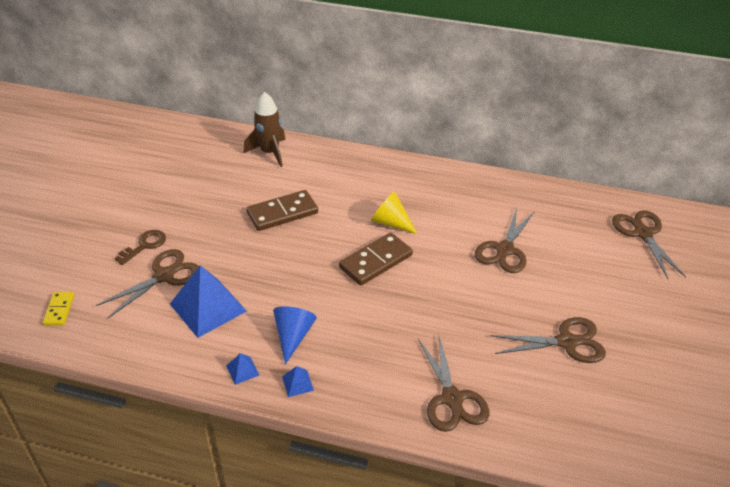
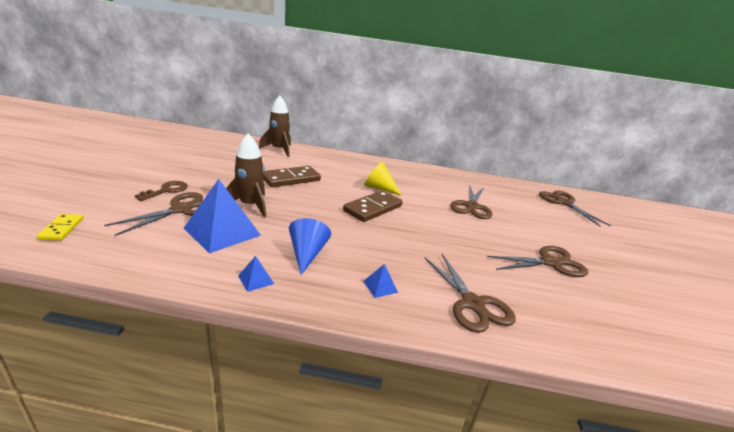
camera: 10 degrees left, 15 degrees down
(235, 265) = (250, 205): none -> brown rocket
(297, 383) = (315, 291): blue pyramid -> blue pyramid (380, 286)

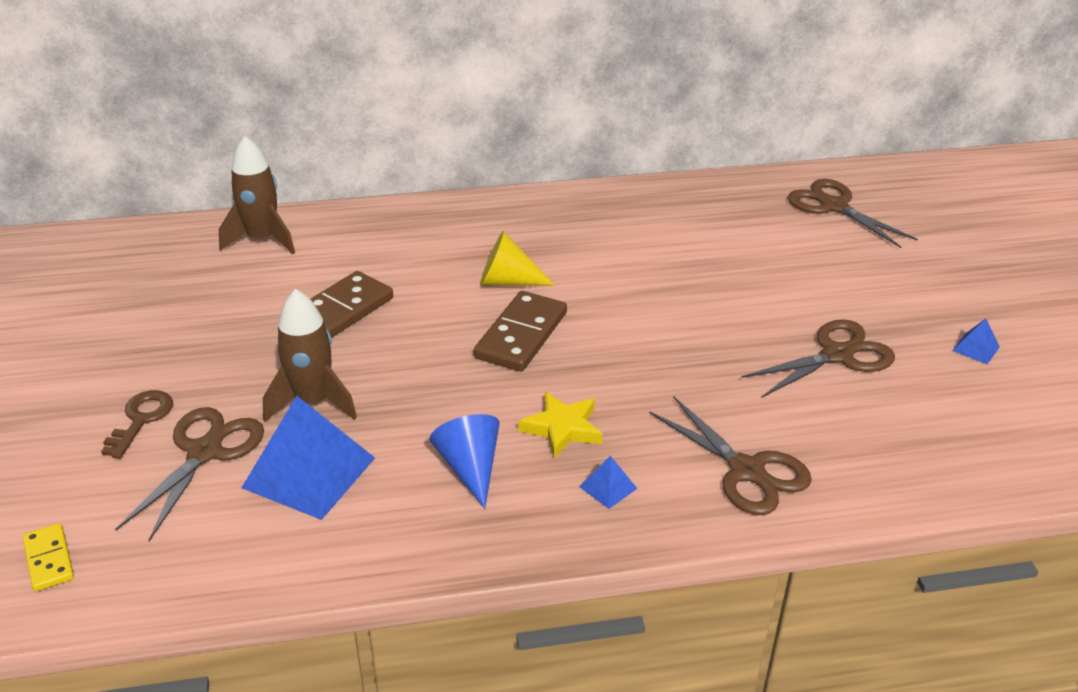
camera: 15 degrees left, 10 degrees up
(256, 279) = (425, 539): blue pyramid -> blue pyramid (976, 348)
(370, 251) = (562, 428): none -> yellow star
(471, 206) = (683, 271): brown scissors -> none

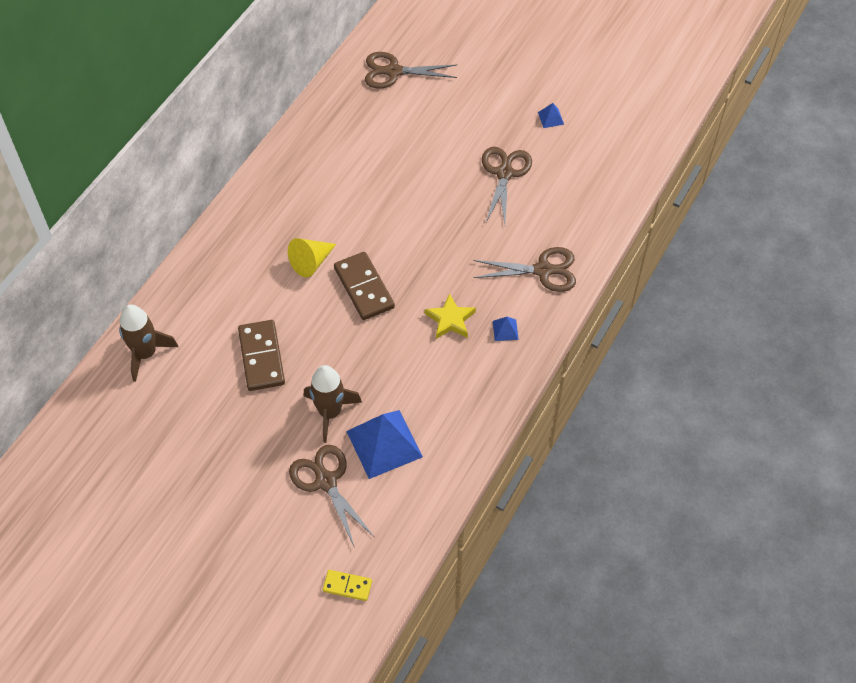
camera: 50 degrees left, 20 degrees up
(141, 419) = (270, 498): brown key -> none
(470, 468) = (442, 375): blue cone -> none

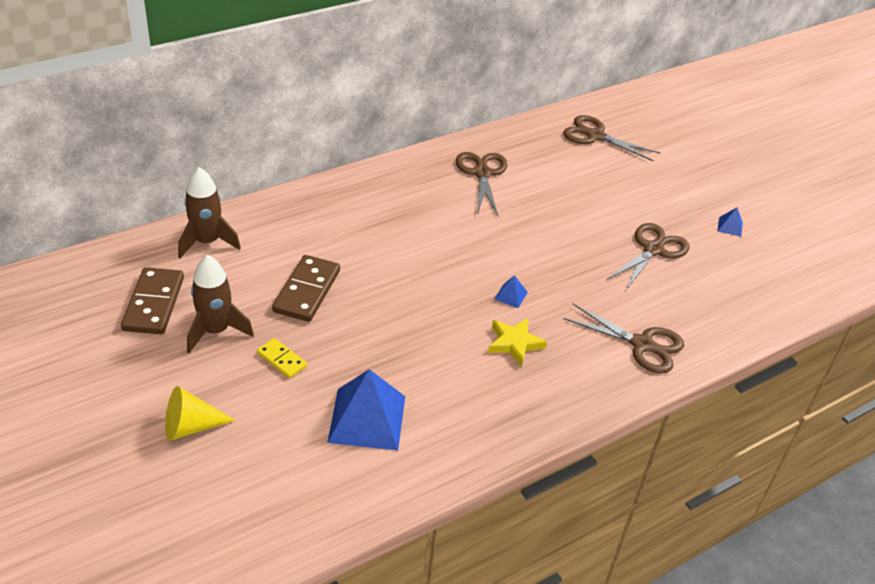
camera: 25 degrees right, 15 degrees down
(311, 262) = (412, 239): yellow cone -> yellow cone (191, 427)
(326, 481) = (283, 423): brown scissors -> brown scissors (482, 173)
(330, 412) = (334, 366): brown rocket -> brown rocket (216, 331)
(347, 586) = (225, 532): yellow domino -> yellow domino (281, 360)
(364, 288) = (447, 280): brown domino -> brown domino (153, 304)
(505, 330) = (566, 378): blue pyramid -> blue pyramid (511, 295)

